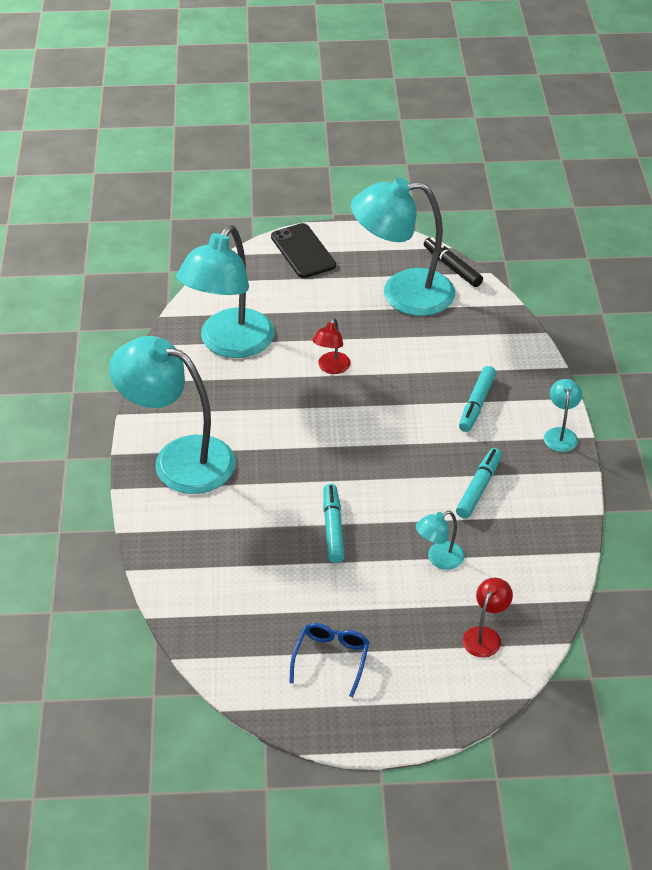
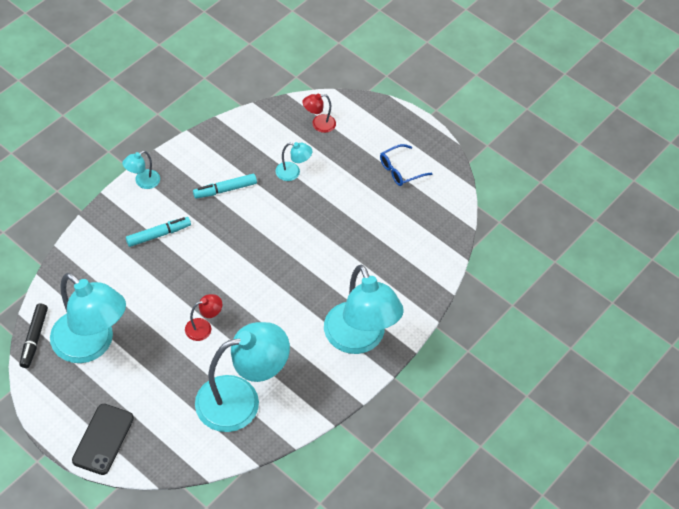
camera: 140 degrees left, 10 degrees up
(333, 528) = (324, 230): turquoise marker -> none

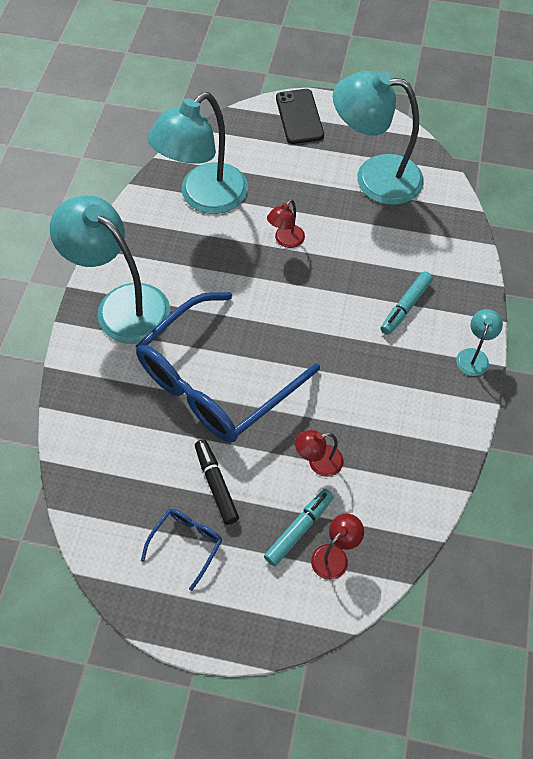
camera: 155 degrees right, 5 degrees up
(34, 338) = (428, 159): black marker -> black marker (216, 484)
(225, 190) = (379, 396): turquoise marker -> turquoise marker (299, 529)
(293, 173) = (318, 463): turquoise lamp -> red lamp
(325, 251) = (215, 382): none -> blue glasses

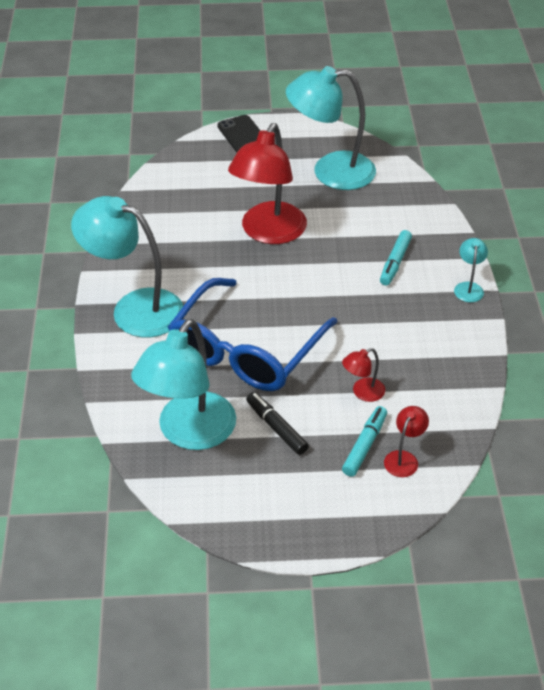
camera: 15 degrees left, 15 degrees down
(186, 544) = (267, 478): blue glasses -> none
(204, 197) = (180, 213): turquoise lamp -> turquoise lamp (189, 433)
(285, 241) = (268, 233): red lamp -> red lamp, size x2.32

